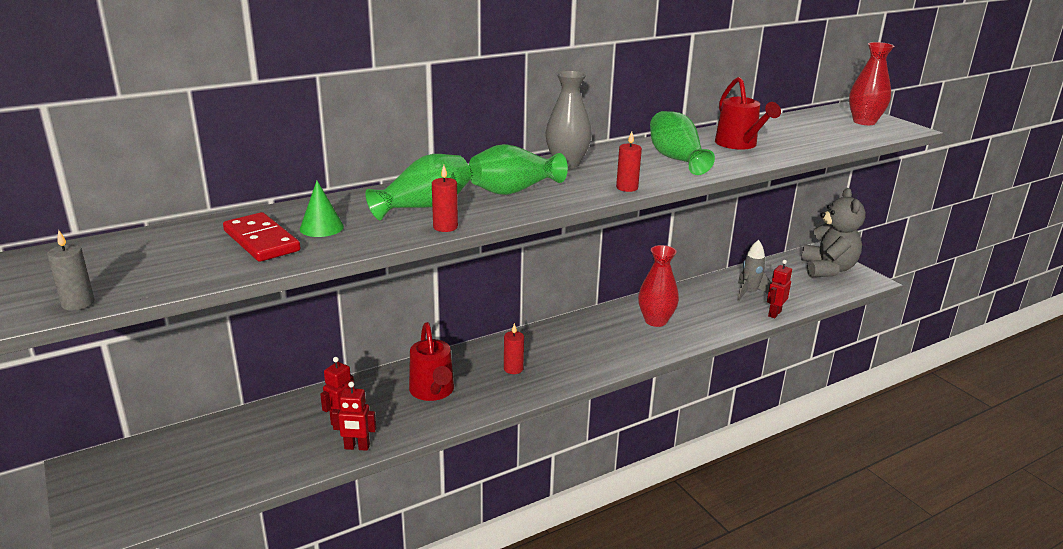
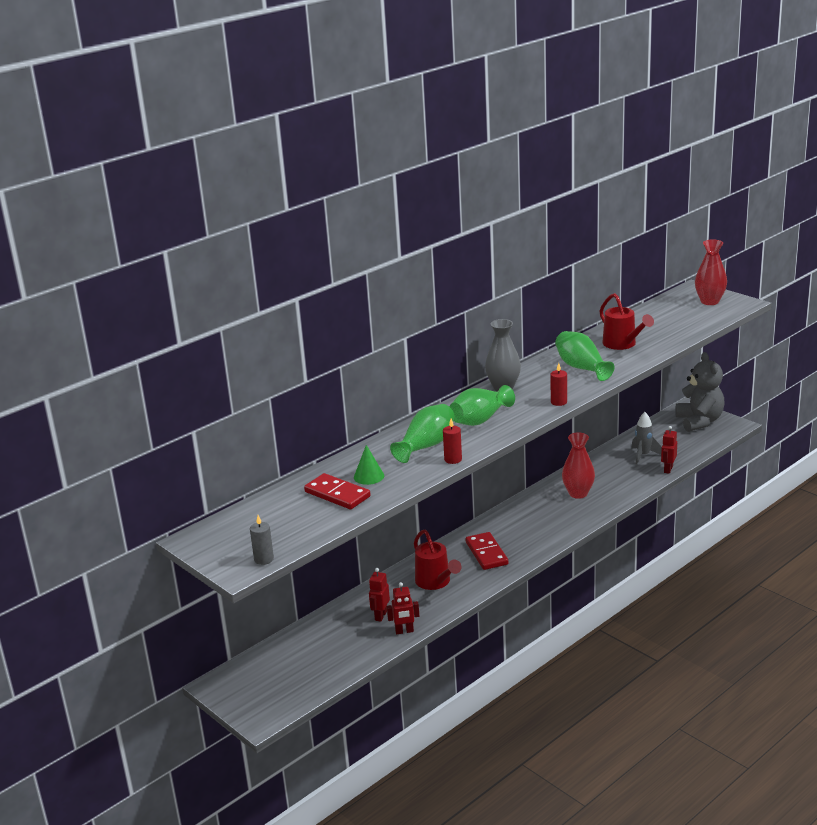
camera: 10 degrees left, 0 degrees up
(513, 369) = (486, 553): red candle -> red domino

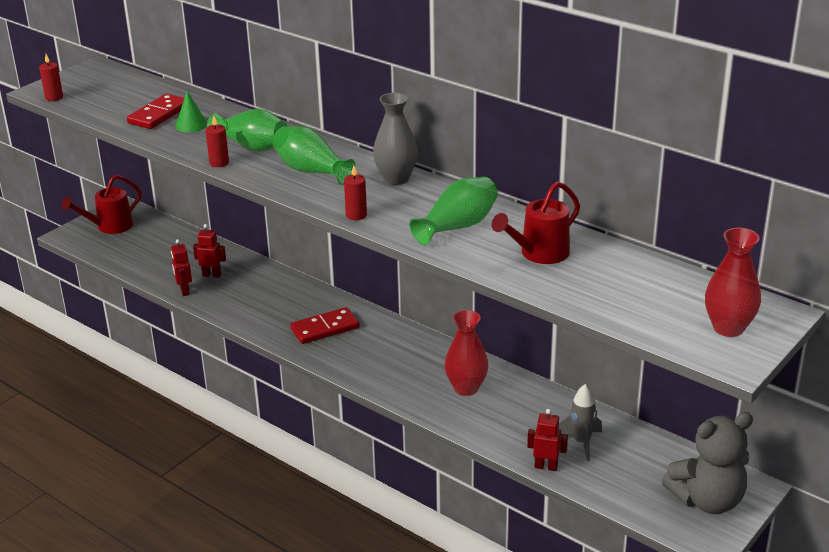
camera: 80 degrees right, 5 degrees up
(264, 559) = (54, 97): grey candle -> red candle
(435, 582) = (268, 301): red watering can -> red watering can (109, 227)

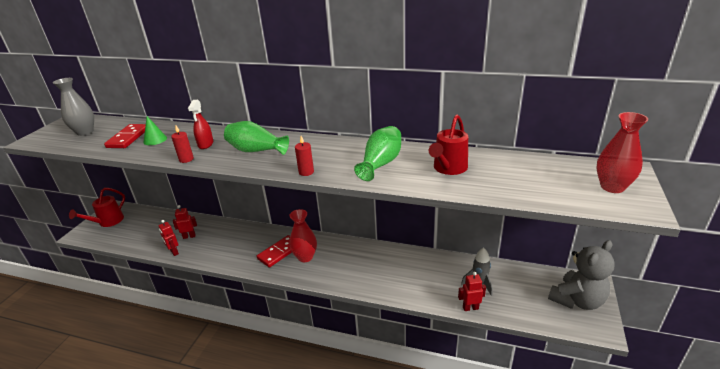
camera: 20 degrees left, 0 degrees up
(54, 97) = (43, 142): red candle -> none
(252, 147) = (205, 144): green vase -> red spray bottle
(396, 179) = (317, 143): grey vase -> grey vase (85, 132)
(466, 388) = (388, 268): red vase -> red vase (305, 257)

